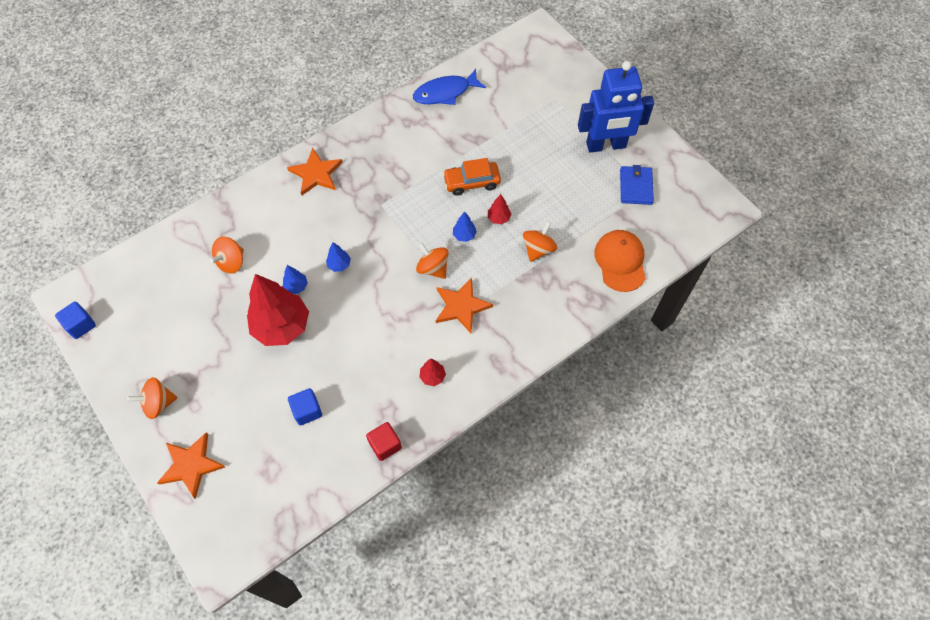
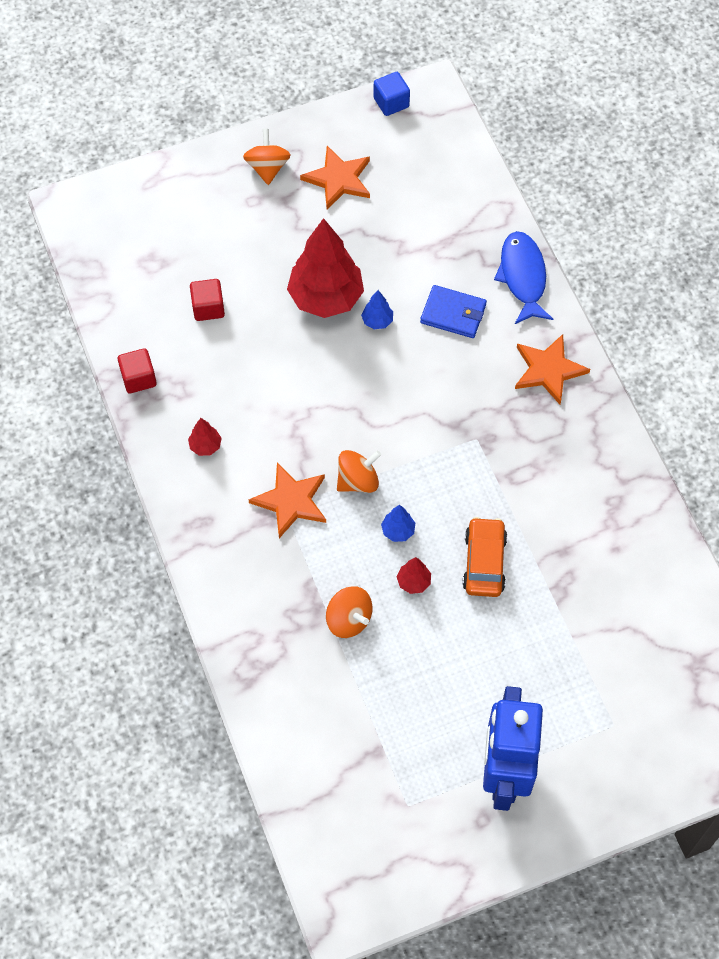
camera: 105 degrees right, 0 degrees up
(191, 465) = (184, 191): orange star -> orange star (338, 179)
(231, 262) = (434, 257): orange spinning top -> none
(307, 411) = (208, 308): blue cube -> red cube
(339, 265) = (395, 373): blue tree -> none
(445, 93) = (660, 566): blue fish -> blue fish (523, 277)
(620, 261) = (297, 723): orange cap -> none
(635, 187) = (417, 790): blue wallet -> blue wallet (453, 313)

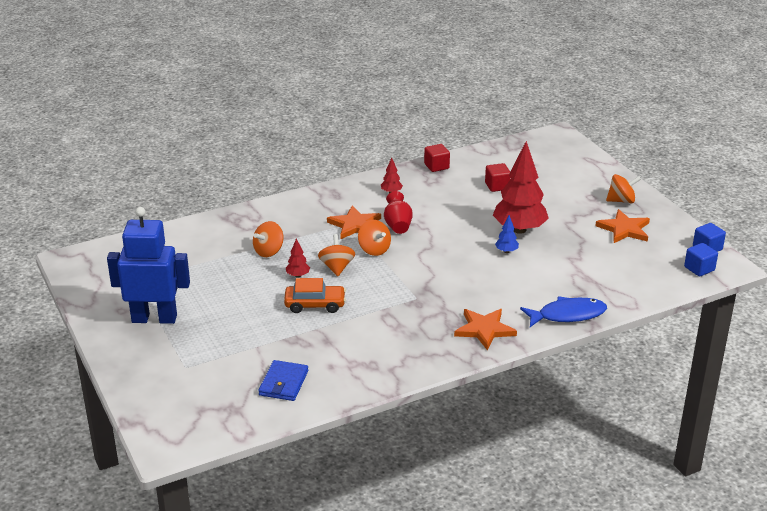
camera: 85 degrees right, 30 degrees down
(298, 445) = (397, 225): none -> red vase
(398, 531) = (337, 267): blue tree -> orange spinning top
(435, 122) = (699, 269): none -> blue cube
(453, 313) = (523, 284): blue wallet -> blue wallet (284, 383)

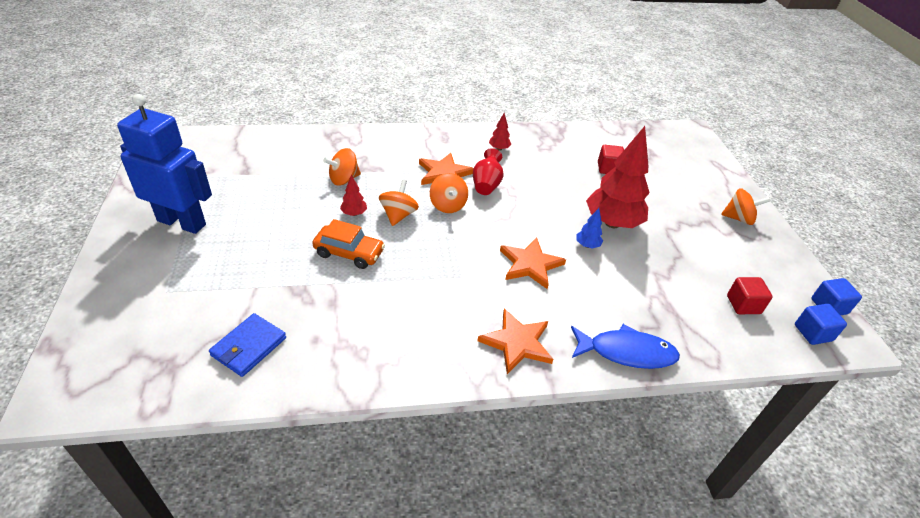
camera: 15 degrees right, 10 degrees up
(436, 166) = (556, 134): red cube -> red cube (743, 305)
(624, 229) = (732, 254): orange star -> orange star (530, 264)

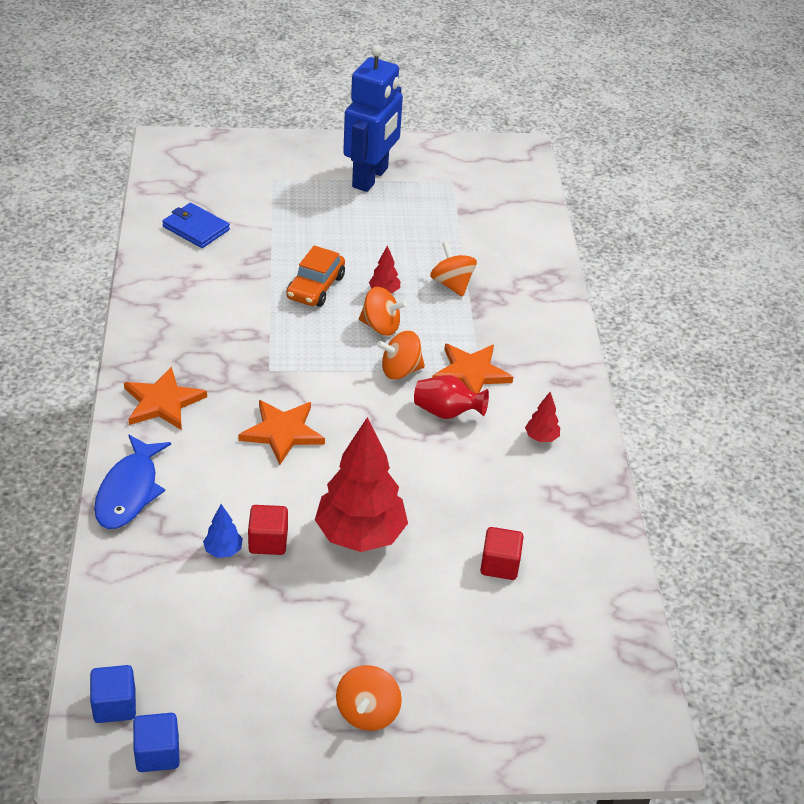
camera: 95 degrees right, 0 degrees up
(587, 245) = (314, 496): blue tree -> blue tree (223, 551)
(743, 305) = (179, 640): red cube -> red cube (268, 541)

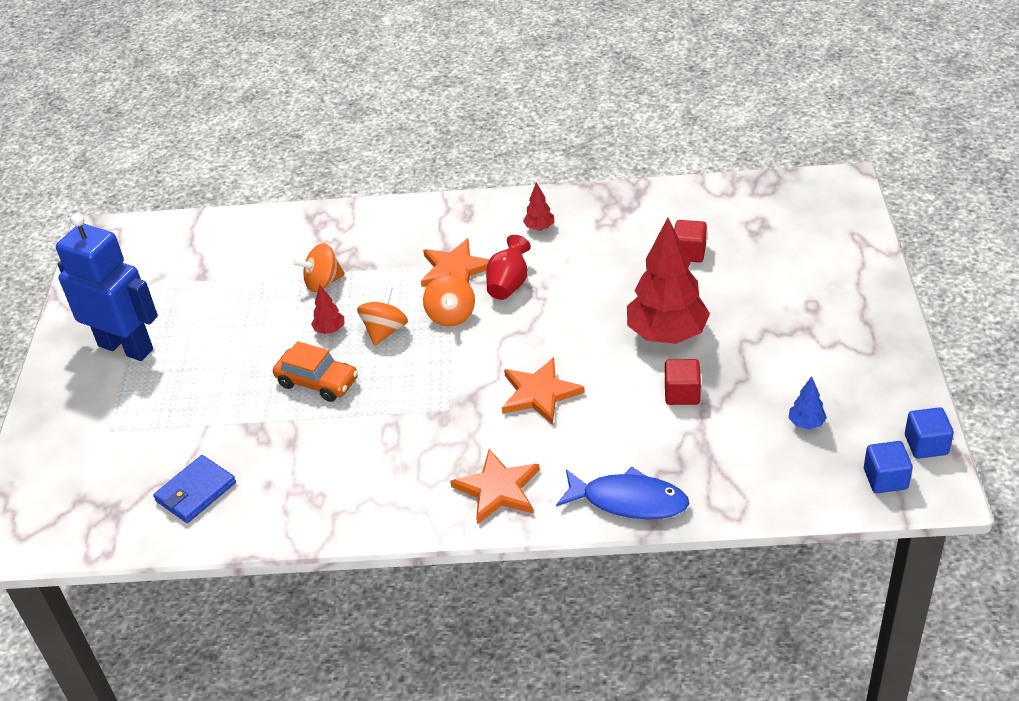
camera: 80 degrees left, 0 degrees up
(223, 551) = (697, 423): blue tree -> blue tree (806, 423)
(367, 712) = (853, 323): orange spinning top -> none

